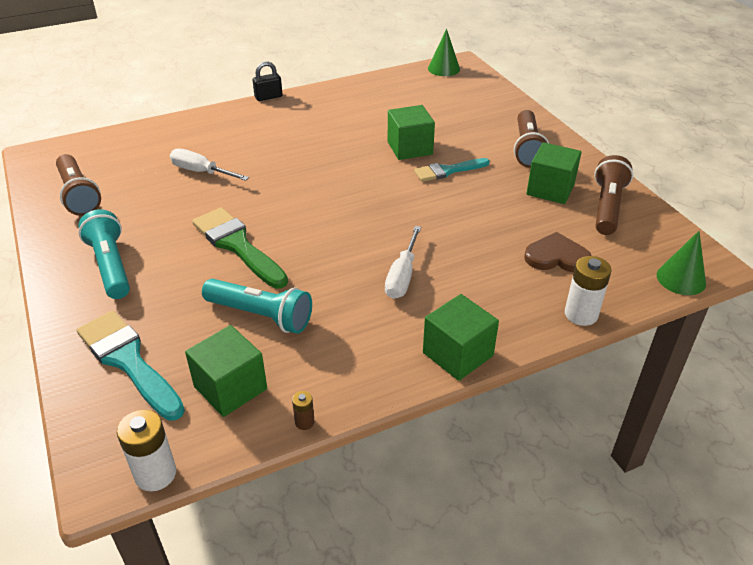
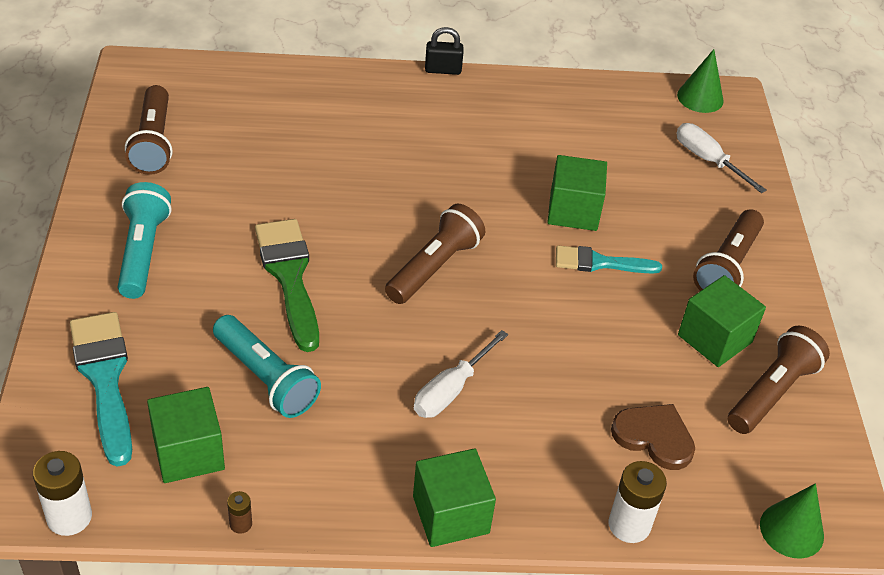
camera: 20 degrees right, 5 degrees up
(201, 172) = (303, 158): white screwdriver -> white screwdriver (708, 160)
(339, 207) = (434, 267): none -> brown flashlight

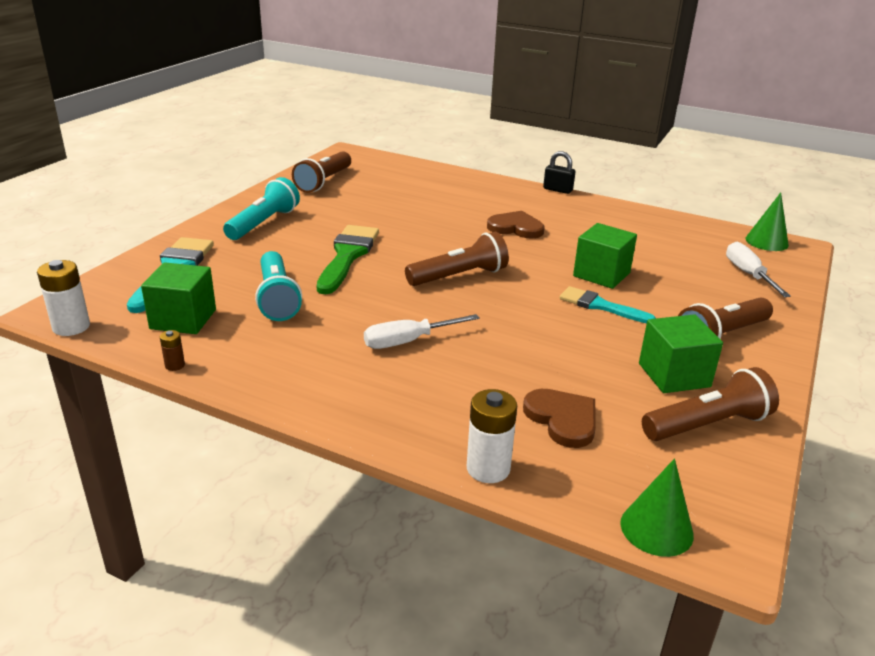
camera: 30 degrees right, 15 degrees down
(440, 159) = (516, 228): none -> brown heart
(450, 515) = (336, 411): green cube -> none

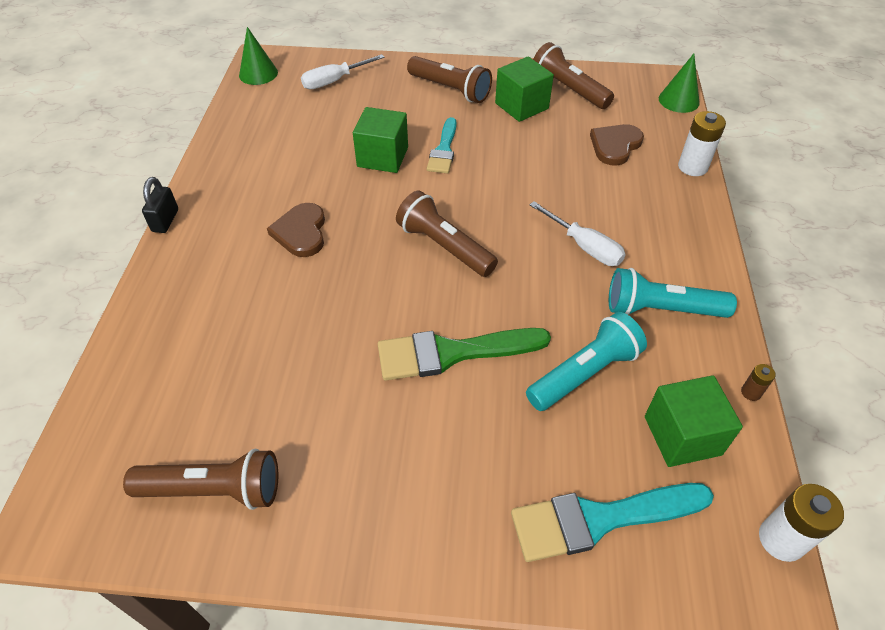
camera: 110 degrees left, 20 degrees up
(263, 223) = (408, 491): turquoise flashlight -> turquoise flashlight (661, 309)

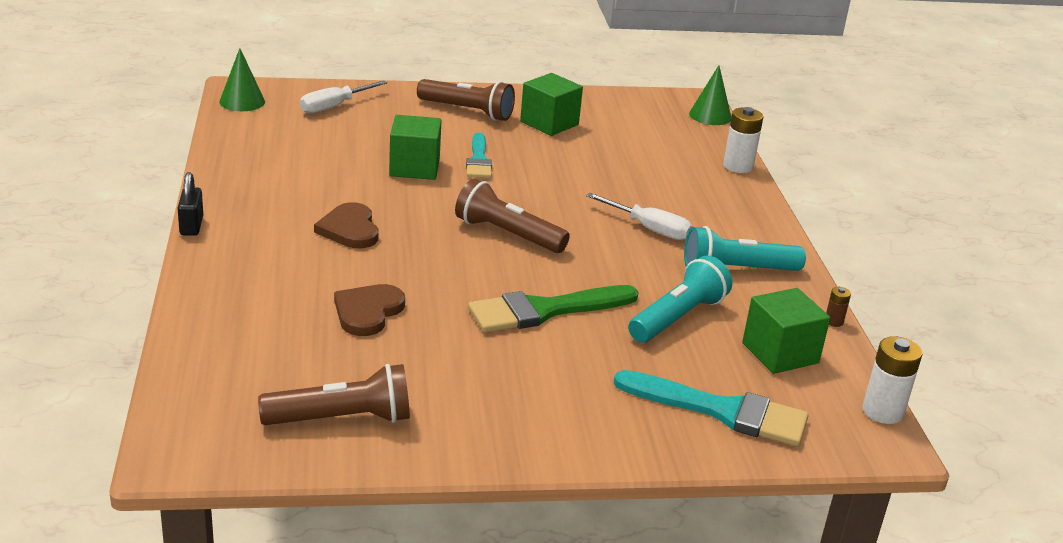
camera: 15 degrees left, 20 degrees down
(568, 89) = (594, 109): brown flashlight -> none
(600, 519) = (721, 411): turquoise brush -> turquoise brush turned 135 degrees counterclockwise
(615, 146) = (656, 152): brown heart -> brown heart (368, 312)

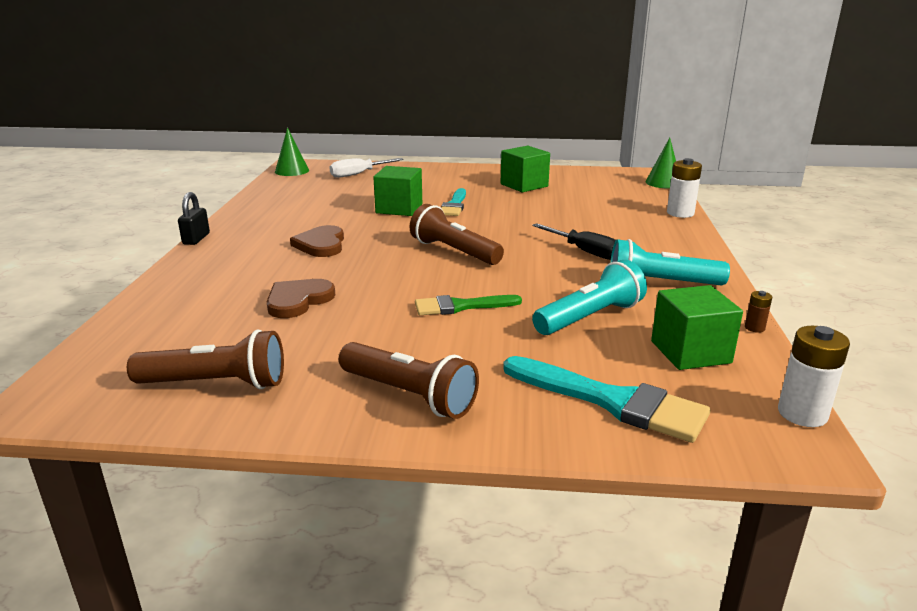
camera: 15 degrees right, 5 degrees down
(467, 111) = (461, 178): brown flashlight -> brown flashlight (409, 395)
(544, 310) = (461, 306): green brush -> green brush, size x0.64
(649, 228) = (584, 251): white screwdriver -> black screwdriver

